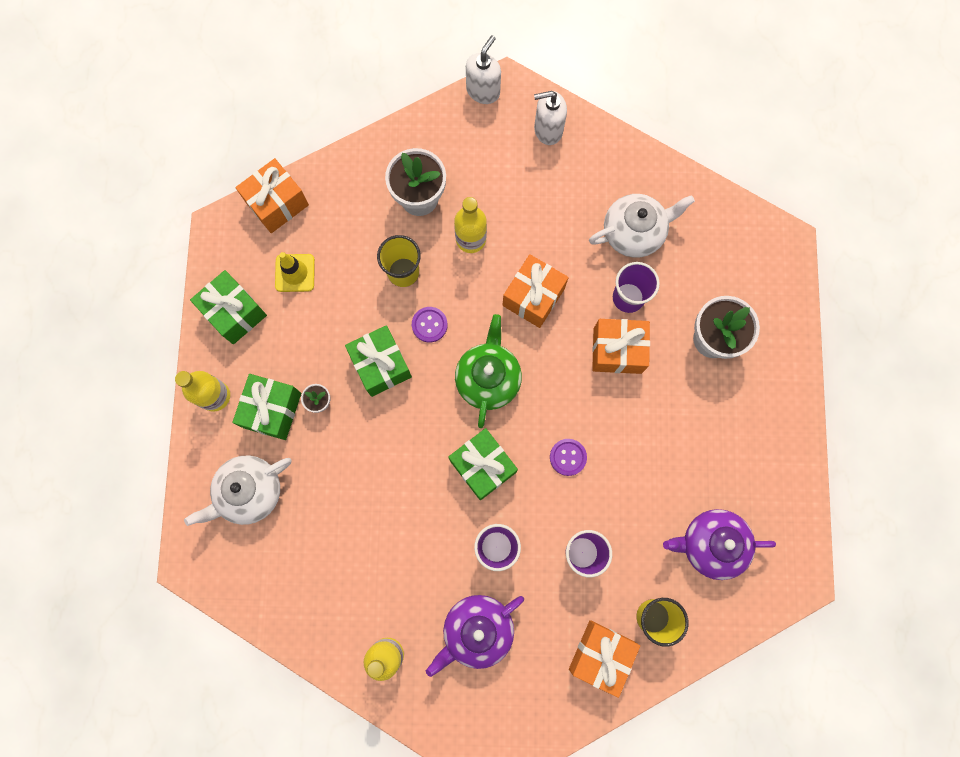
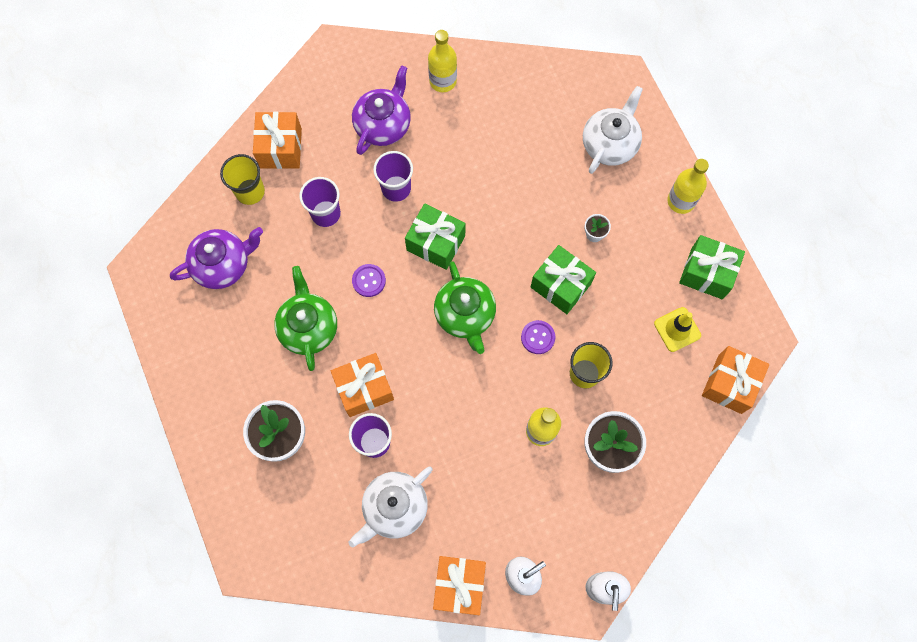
camera: 155 degrees right, 5 degrees down
(272, 410) = (628, 211): green gift -> none
(533, 297) = (459, 403): orange gift -> orange gift (459, 585)
(647, 436) = (308, 327): none -> green teapot

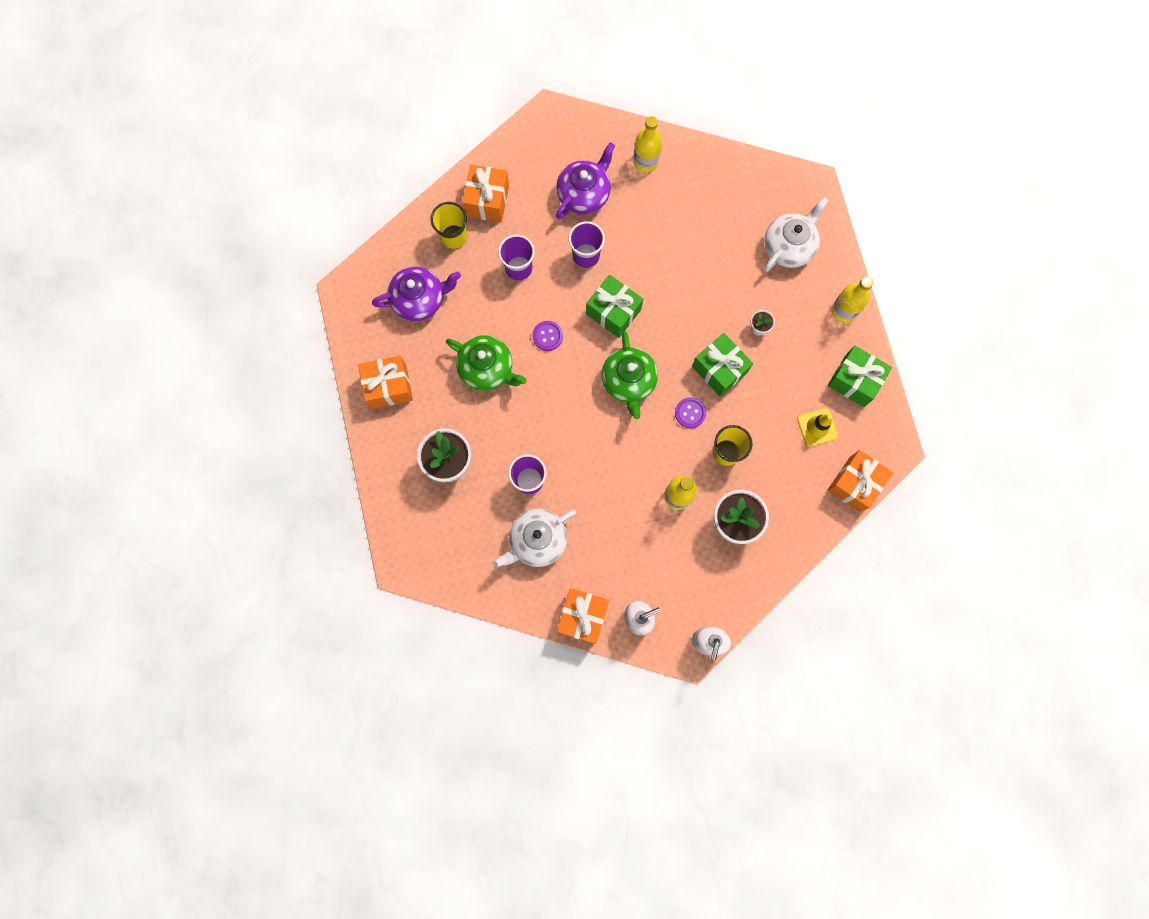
camera: 10 degrees right, 5 degrees up
(308, 327) = (487, 369): green teapot -> green teapot turned 120 degrees clockwise
(364, 389) = (528, 432): orange gift -> orange gift (389, 386)

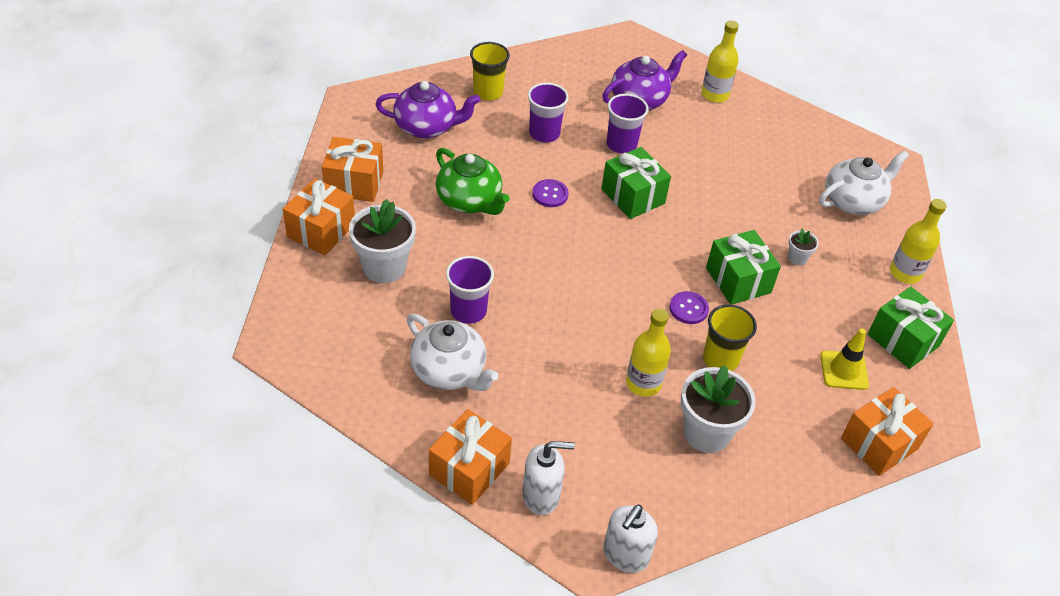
camera: 15 degrees right, 30 degrees down
(487, 200) = (536, 77): orange gift -> orange gift (321, 230)
(537, 540) = (449, 371): white teapot -> white teapot turned 120 degrees counterclockwise
(628, 381) = (626, 259): green teapot -> none

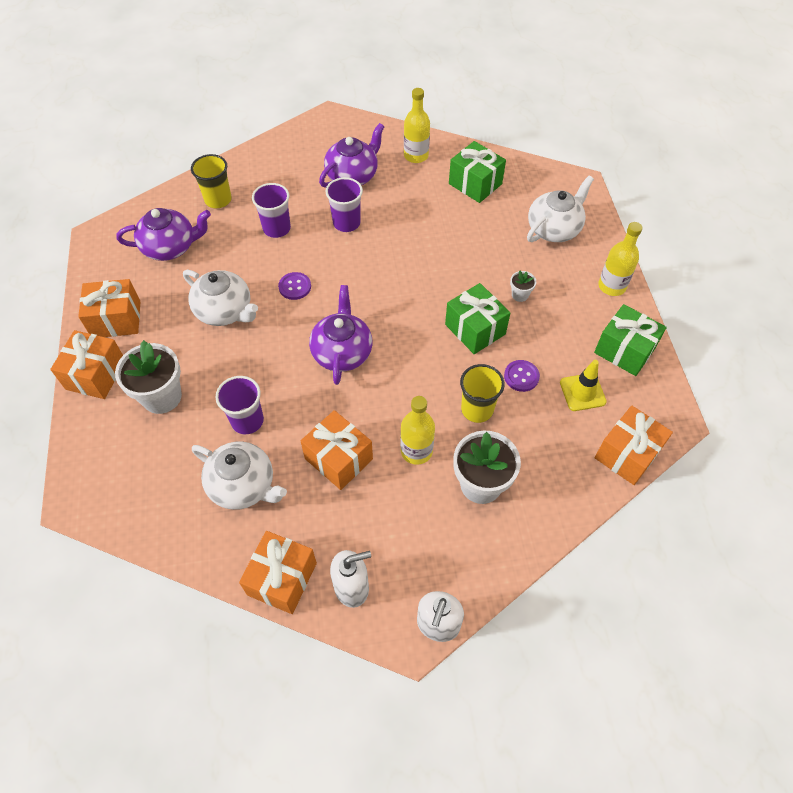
camera: 10 degrees left, 10 degrees up
(470, 201) = (225, 311): green teapot -> white teapot
(557, 370) = (338, 459): none -> orange gift
(586, 269) = (342, 352): none -> purple teapot
(633, 196) = (367, 271): green gift -> green gift (475, 184)
(688, 309) = (439, 367): purple button -> purple button (521, 376)

